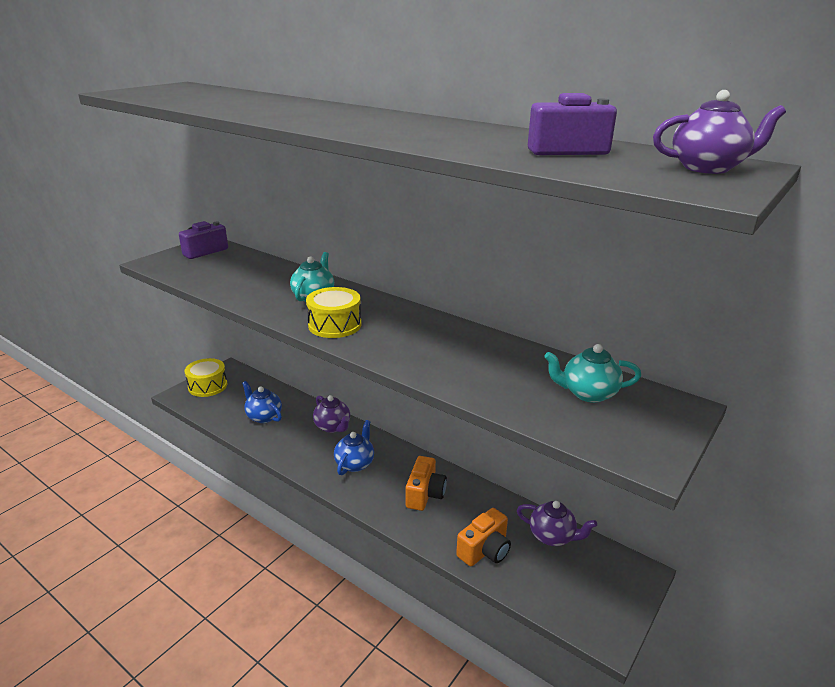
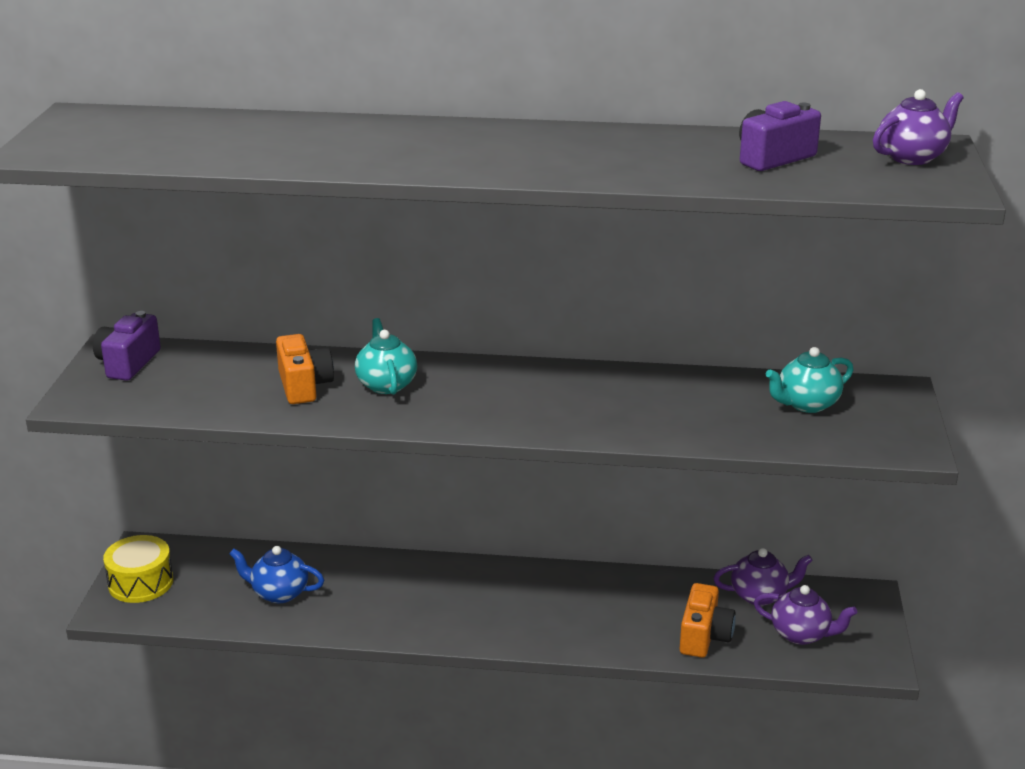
camera: 30 degrees left, 0 degrees up
(333, 427) = (391, 572): purple teapot -> purple teapot (801, 634)
(335, 325) = (463, 412): yellow drum -> none
(355, 463) = (468, 604): blue teapot -> none
(425, 494) = (586, 606): orange camera -> orange camera (304, 386)

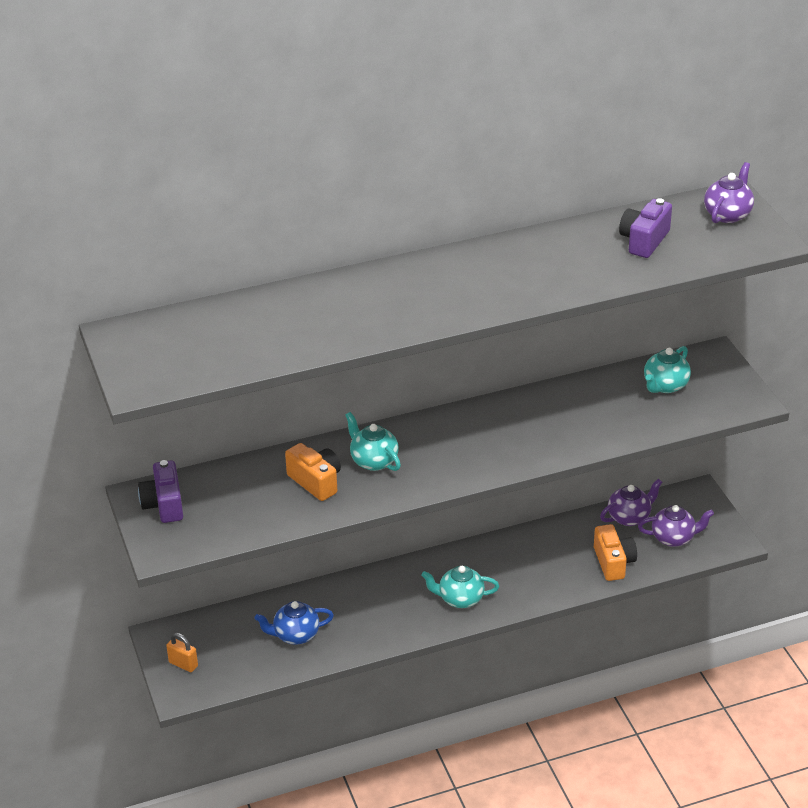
camera: 25 degrees left, 10 degrees up
(141, 583) = (183, 664): yellow drum -> orange padlock
(489, 616) = (460, 599): none -> turquoise teapot

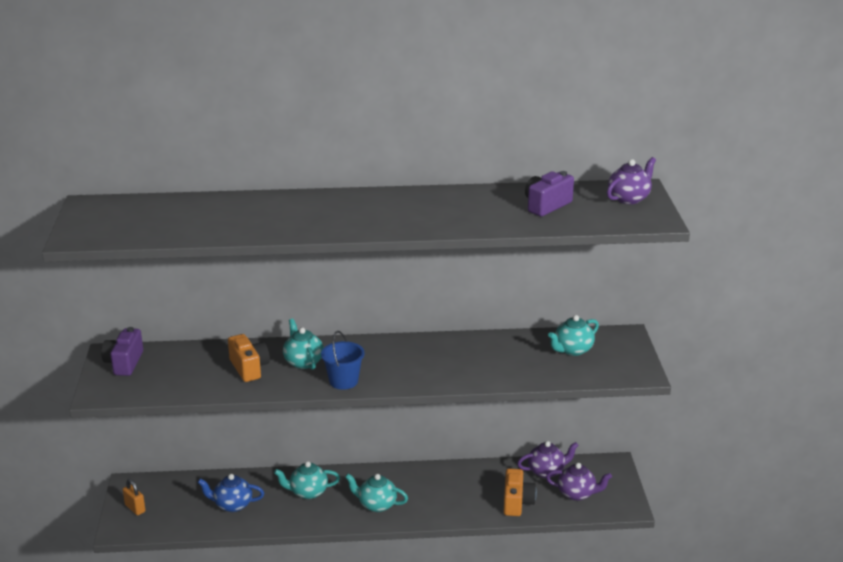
camera: 15 degrees right, 10 degrees down
(374, 600) = (308, 492): none -> turquoise teapot
(433, 477) = (343, 381): none -> blue bucket

